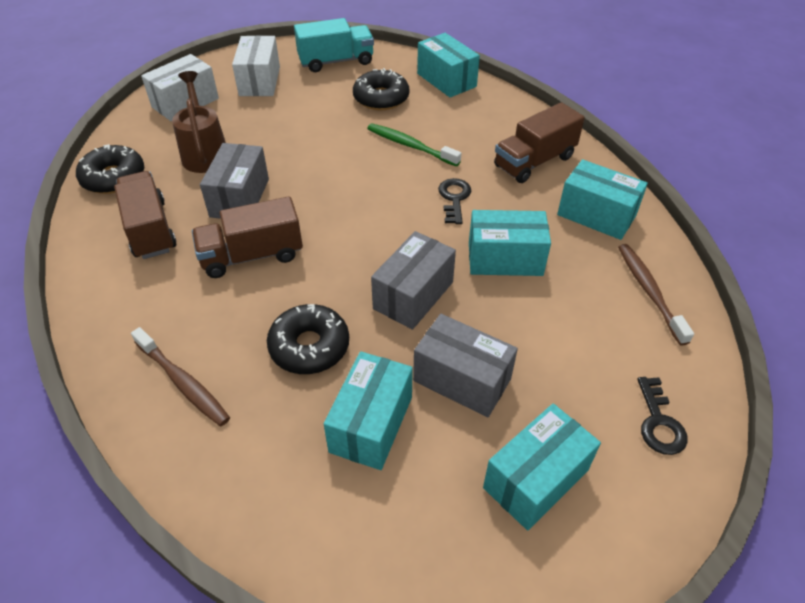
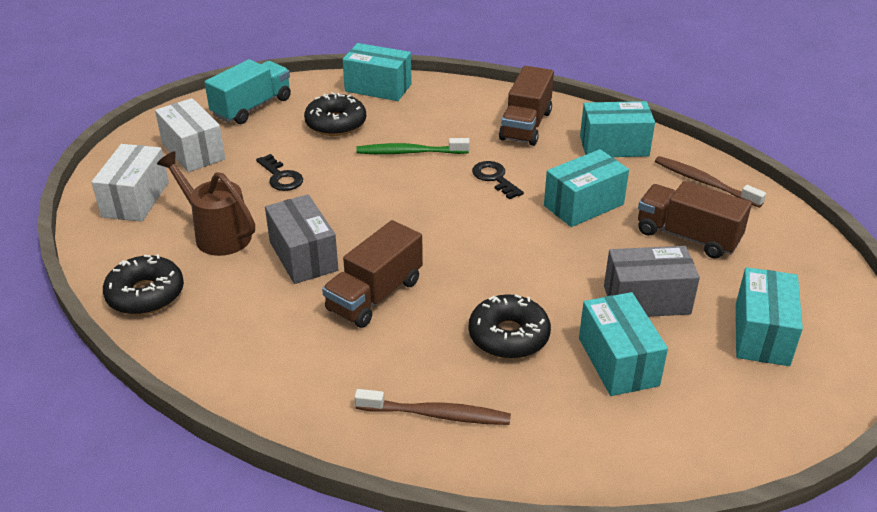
camera: 35 degrees left, 10 degrees down
(150, 229) = (247, 319): brown truck -> brown truck (687, 236)
(413, 295) = (545, 261): grey box -> none
(659, 422) = (795, 261): black key -> black key (281, 177)

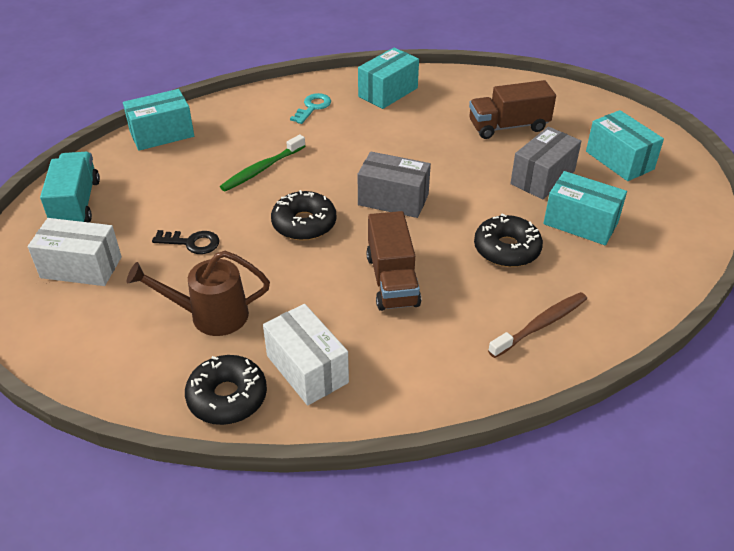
camera: 45 degrees left, 5 degrees up
(136, 199) = (92, 335): white box -> white box (307, 369)
(303, 256) = (302, 287): grey box -> grey box (393, 199)
(336, 123) = (171, 179): black donut -> black donut (304, 224)
(494, 178) = (347, 154): black key -> none
(526, 125) = (313, 107): brown truck -> turquoise key
(583, 205) = (426, 141): turquoise box -> none
(704, 182) = (470, 88): brown toothbrush -> none

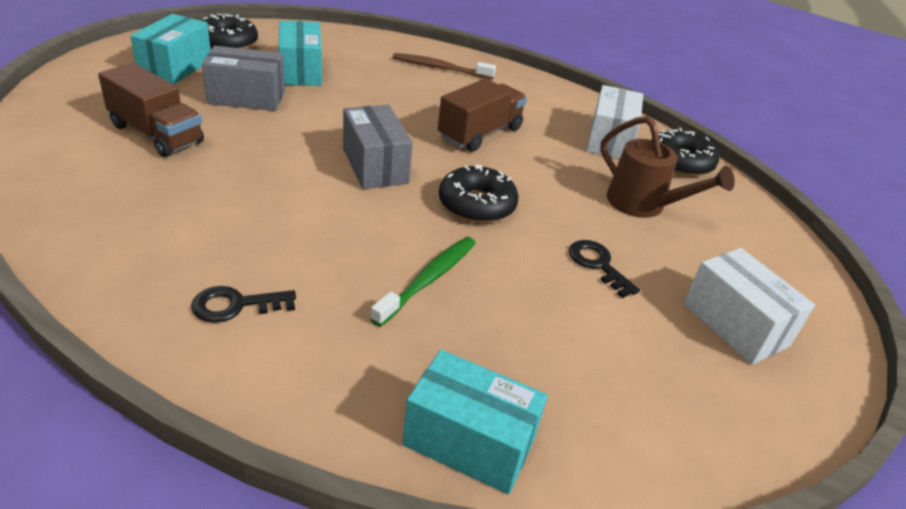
camera: 135 degrees left, 5 degrees down
(76, 204) = (692, 415): turquoise truck -> none
(262, 169) = (428, 279): green toothbrush -> green toothbrush turned 60 degrees counterclockwise
(313, 107) = (235, 305): turquoise key -> black key
(388, 92) = (130, 249): turquoise box -> none
(506, 249) = (375, 94): black donut -> black donut (227, 43)

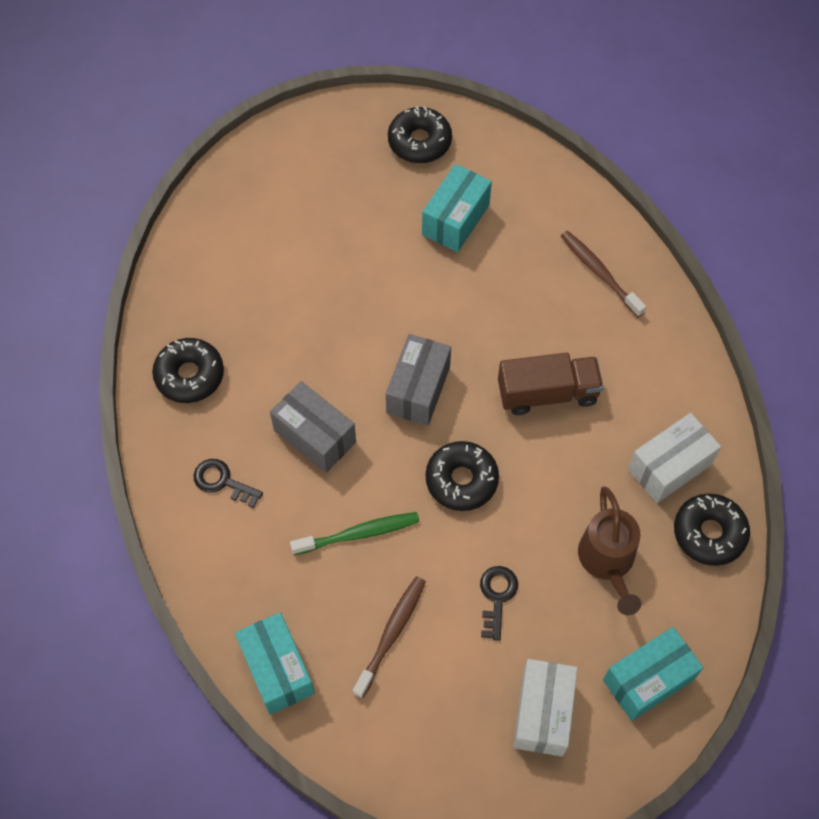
camera: 45 degrees right, 25 degrees up
(117, 238) = (189, 375): none -> black donut
(156, 134) = (279, 264): brown truck -> none
(176, 67) = (349, 167): turquoise box -> turquoise box (648, 680)
(246, 97) = (379, 242): grey box -> grey box (315, 436)
(547, 340) = (391, 634): none -> brown toothbrush

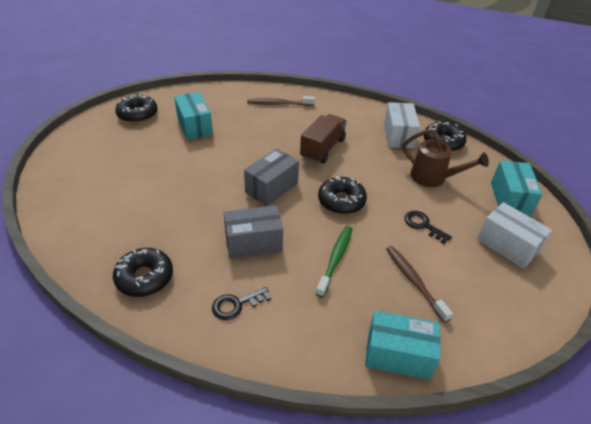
camera: 55 degrees left, 20 degrees down
(418, 390) = (271, 188): grey box -> grey box turned 75 degrees clockwise

